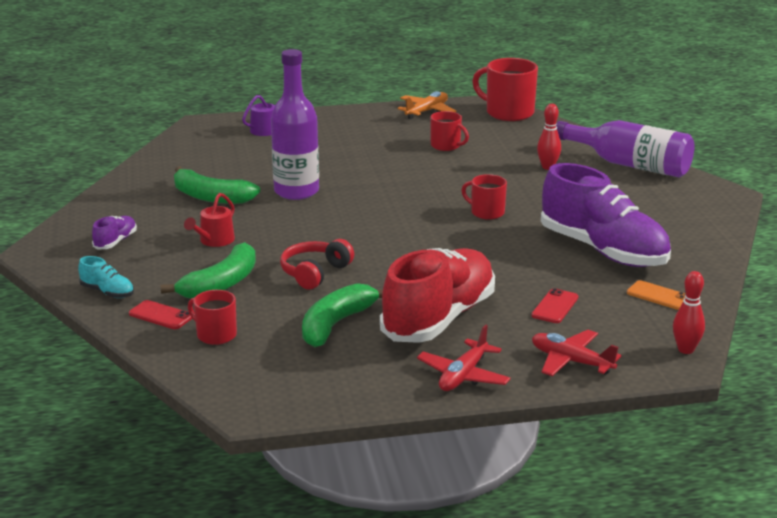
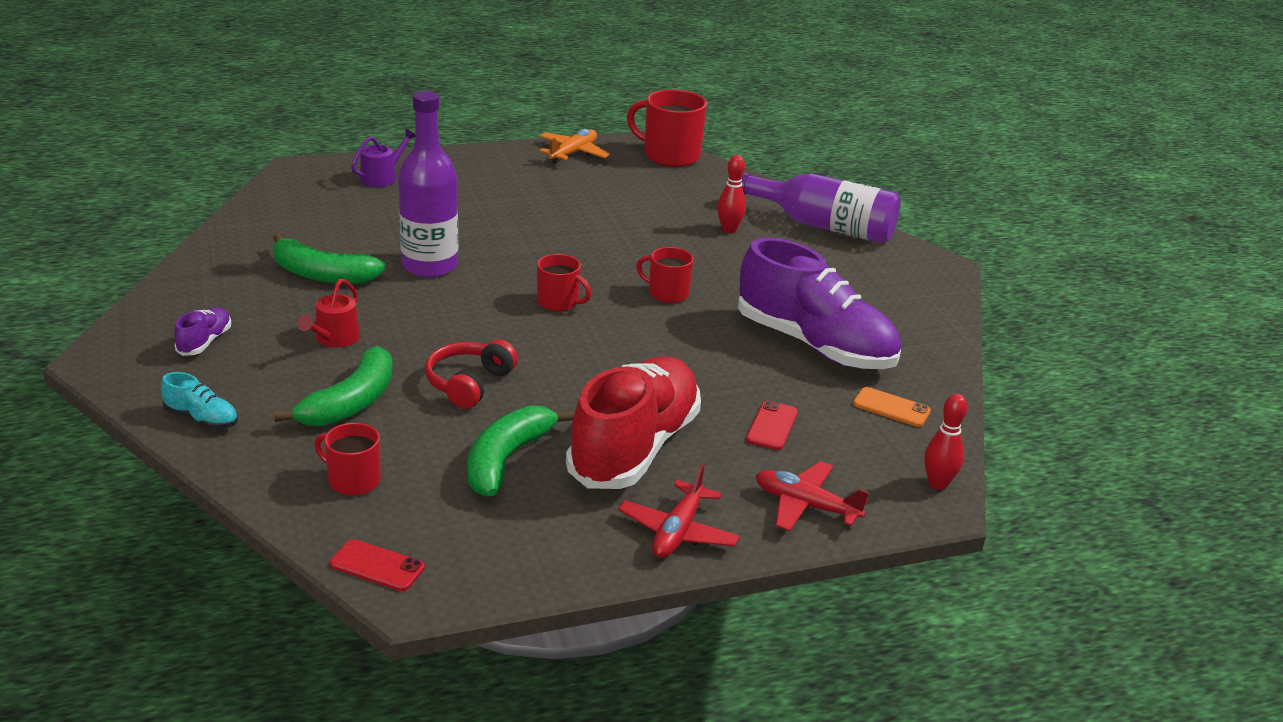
camera: 10 degrees left, 5 degrees up
(161, 315) = (277, 452): red phone -> red phone (377, 566)
(446, 146) = (604, 201): red mug -> red mug (559, 302)

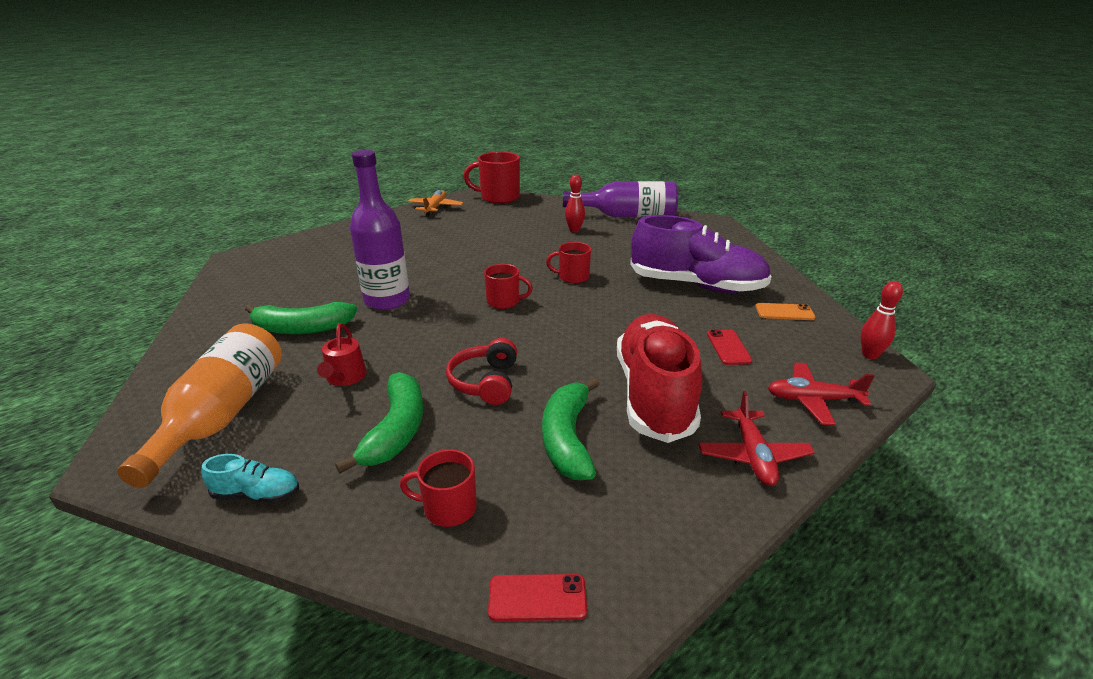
camera: 20 degrees left, 0 degrees up
(205, 342) = (222, 415): purple shoe -> orange bottle
(382, 177) = (308, 249): purple watering can -> none

